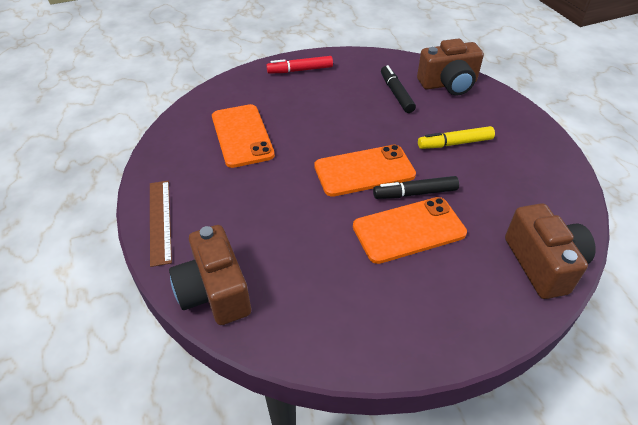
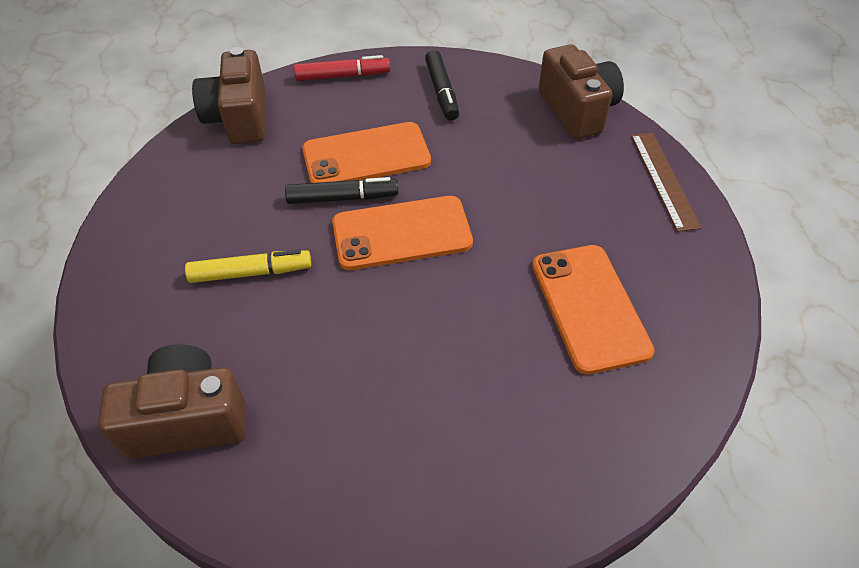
camera: 175 degrees left, 5 degrees up
(300, 70) = (494, 491): red marker -> red marker (343, 76)
(396, 94) = (303, 396): black marker -> black marker (441, 92)

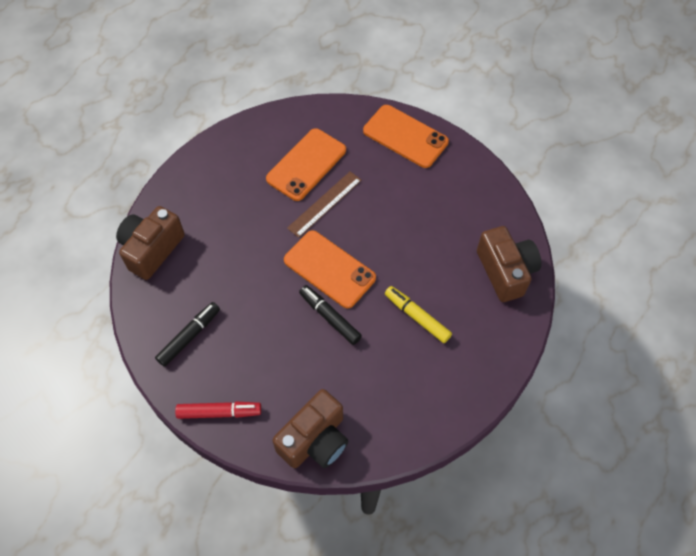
camera: 130 degrees left, 10 degrees up
(187, 419) = (505, 271): brown camera -> brown camera turned 150 degrees counterclockwise
(343, 76) = (219, 412): red marker -> red marker turned 135 degrees clockwise
(366, 156) = (286, 333): orange phone -> orange phone (405, 136)
(663, 180) = (186, 178): brown ruler -> brown ruler (325, 204)

